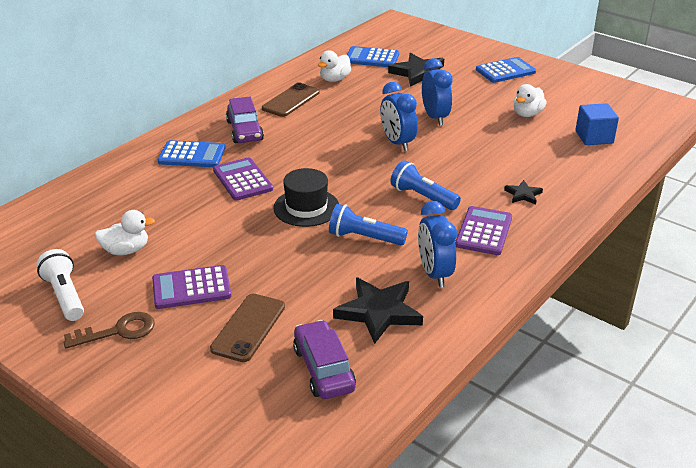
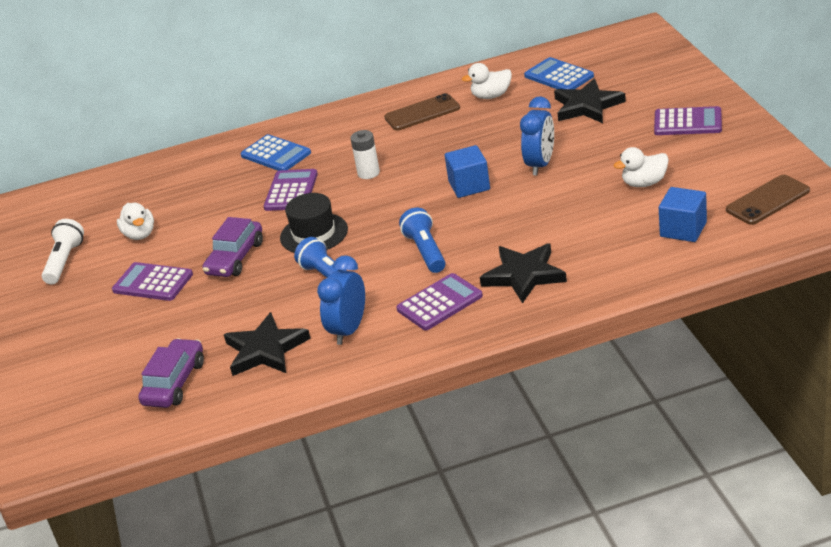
camera: 40 degrees right, 0 degrees up
(118, 331) = (71, 303): brown key -> none
(126, 250) = (140, 234): white duck -> white duck turned 45 degrees clockwise
(245, 131) = (345, 138): purple car -> purple car (235, 258)
(248, 327) = (158, 330): brown phone -> brown phone (767, 200)
(298, 151) = (368, 173): none -> white battery
(397, 143) = (469, 186): blue clock -> blue cube
(505, 71) = (687, 122): blue calculator -> purple calculator
(523, 194) = (524, 275): black star -> black star, size x1.96

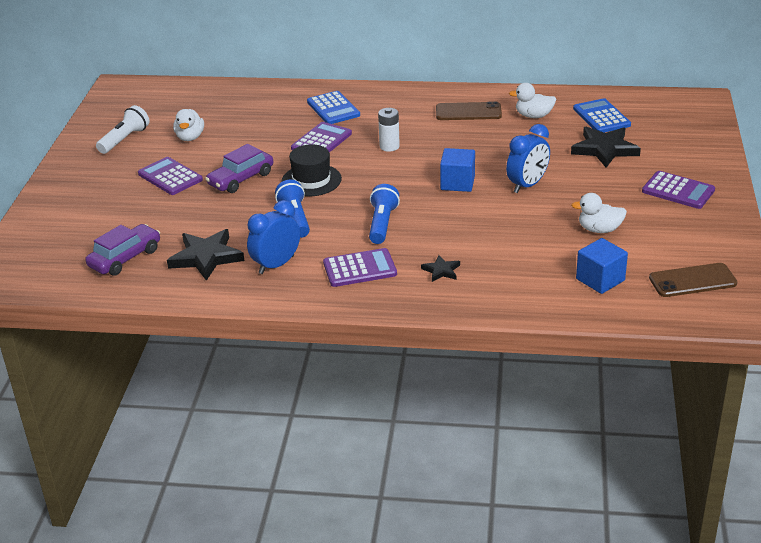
camera: 20 degrees right, 0 degrees up
(524, 275) = (441, 270): black star -> black star, size x0.51

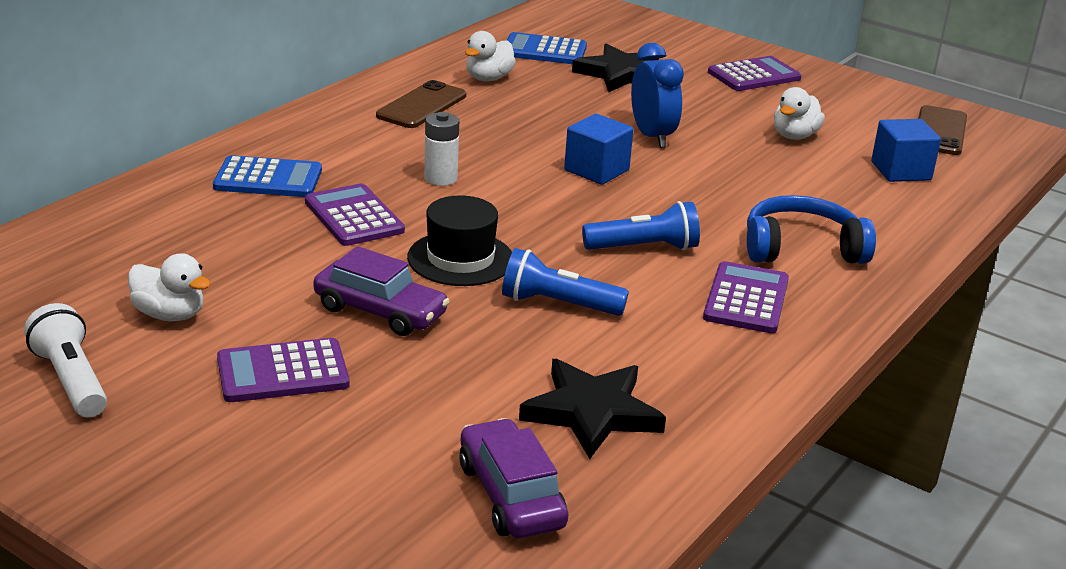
camera: 65 degrees left, 5 degrees down
(241, 179) = (380, 311): purple car -> purple car turned 45 degrees counterclockwise
(276, 265) = (675, 358): blue clock -> none
(382, 224) = (644, 248): blue flashlight -> blue flashlight turned 135 degrees clockwise
(441, 270) = (801, 248): black star -> blue headphones

